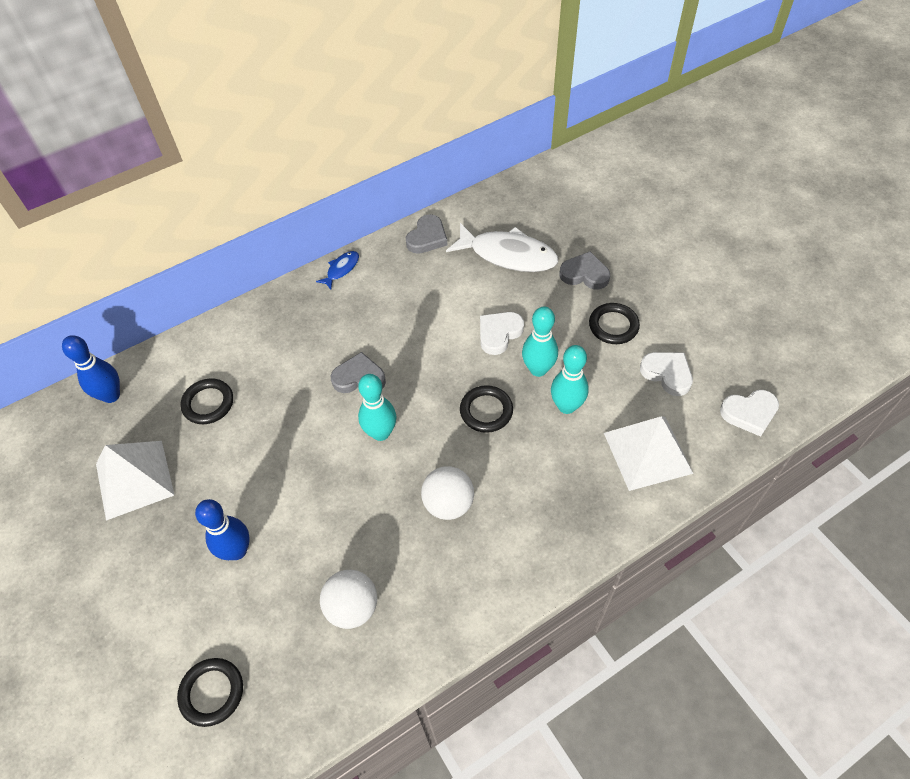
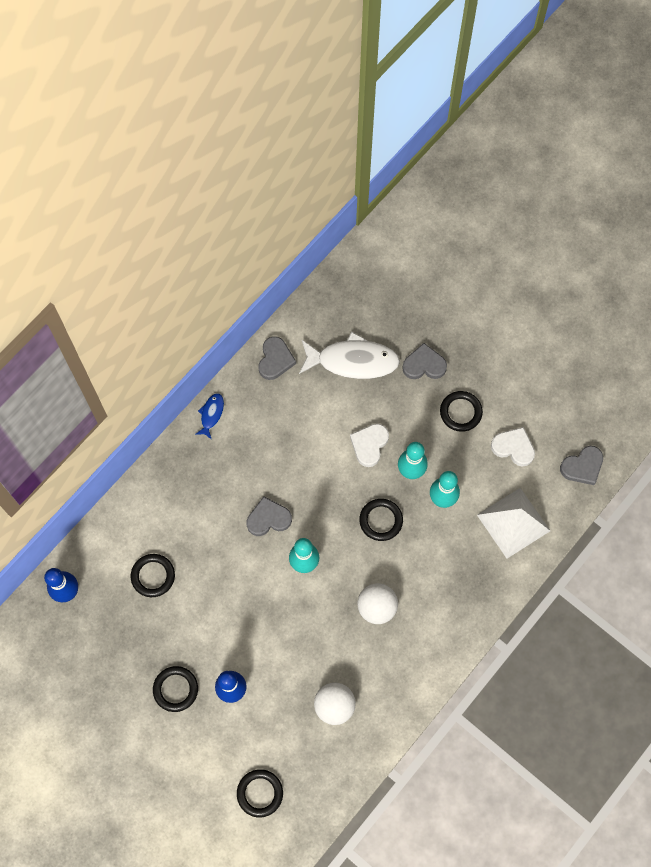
camera: 20 degrees left, 15 degrees up
(134, 479) = (125, 657): white pyramid -> none
(172, 531) = (175, 689): none -> black ring
(749, 413) = (582, 467): white heart -> grey heart

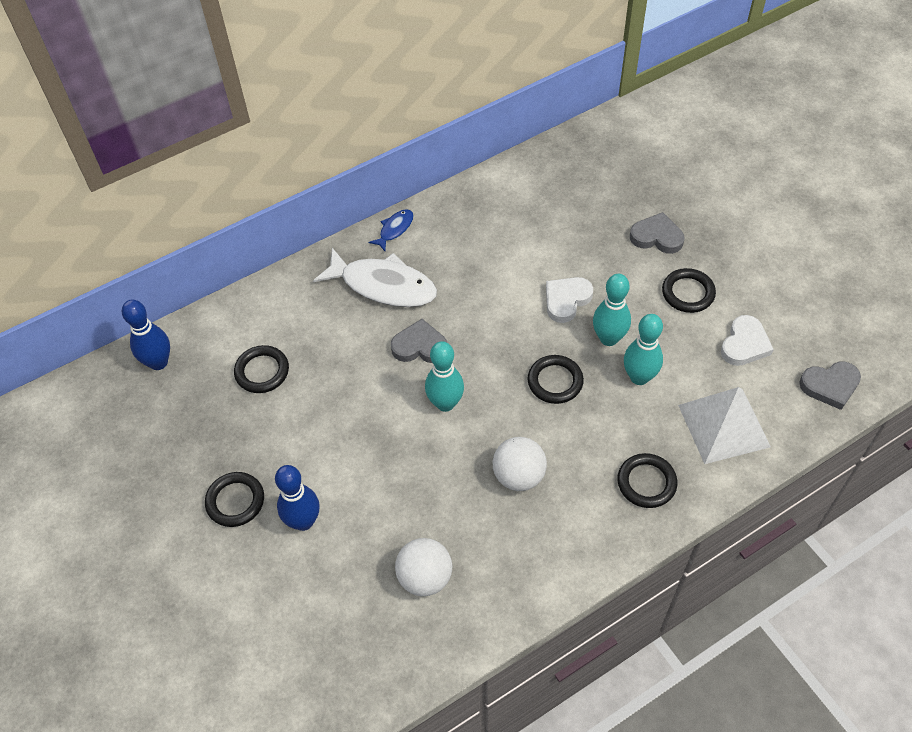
camera: 20 degrees right, 15 degrees down
(260, 793) = (288, 658): black ring -> black ring (646, 482)
(275, 360) = (486, 195): grey heart -> none
(353, 361) = (574, 215): white fish -> white fish (383, 285)
(513, 447) = (744, 344): white heart -> white heart turned 75 degrees clockwise

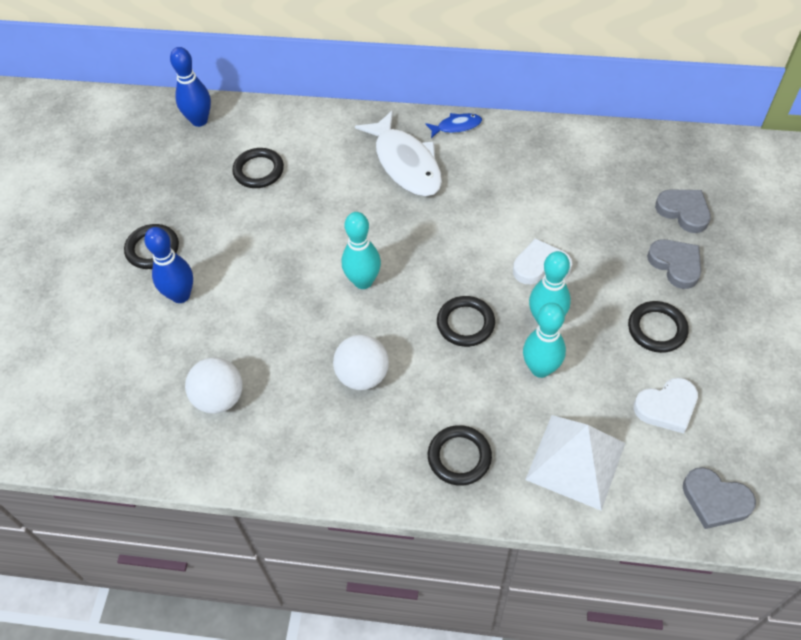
camera: 40 degrees right, 0 degrees up
(420, 346) = (387, 226): grey heart -> grey heart (684, 211)

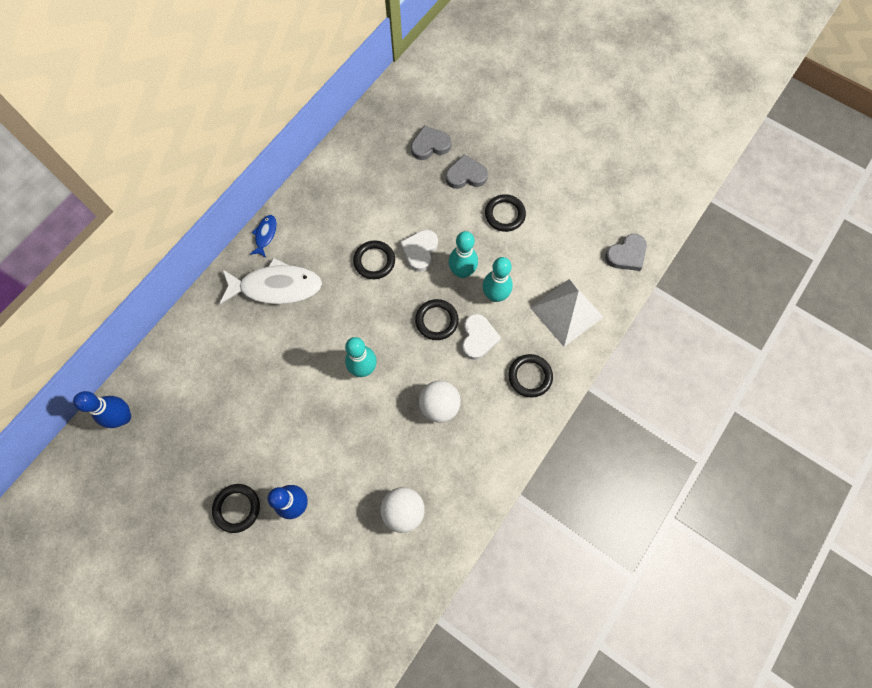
camera: 65 degrees left, 15 degrees up
(258, 171) = (211, 394): black ring -> black ring (374, 261)
(666, 407) = (558, 242): white heart -> white heart (478, 338)

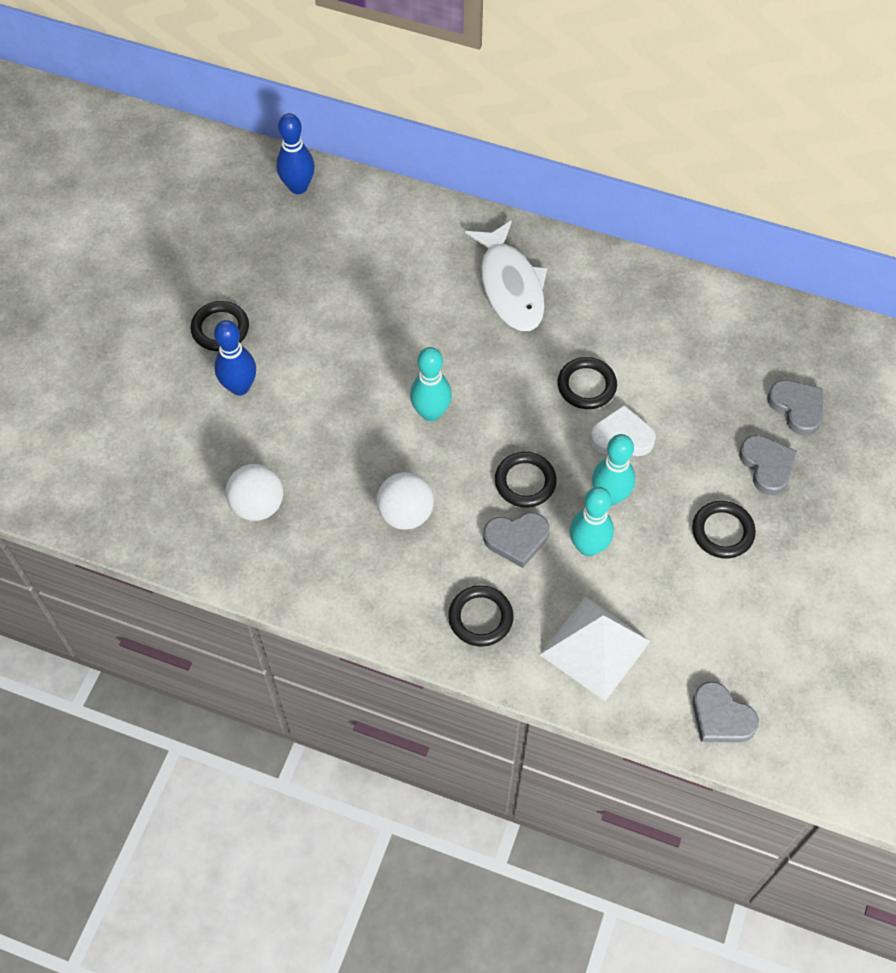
camera: 75 degrees right, 10 degrees down
(265, 235) = (578, 253): blue fish -> none
(478, 338) = (516, 539): white heart -> grey heart

